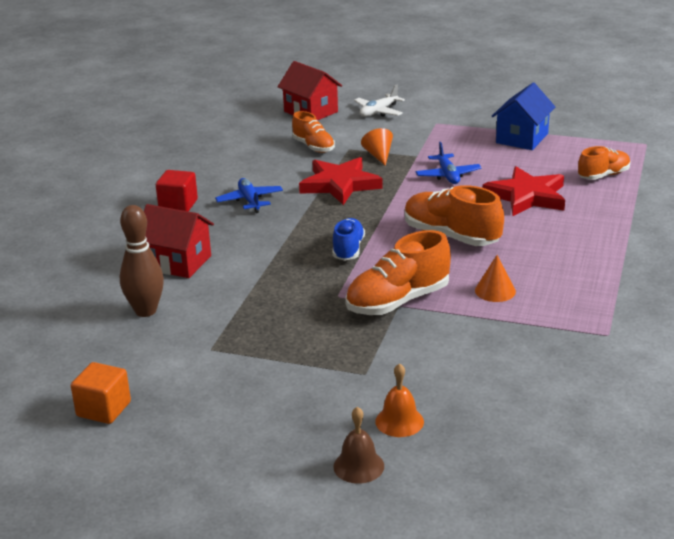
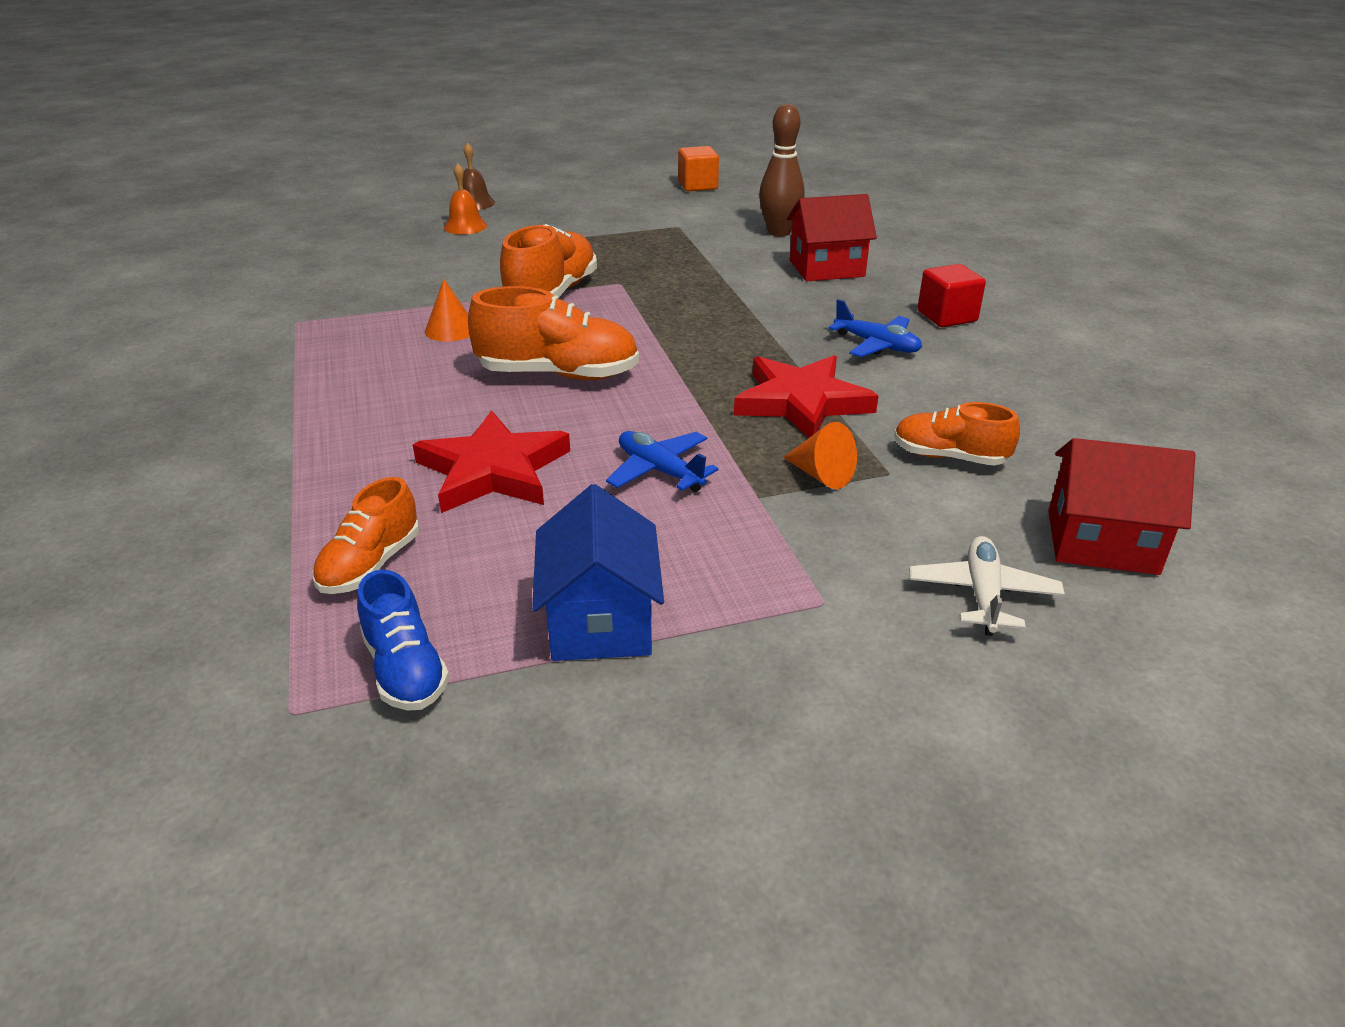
camera: 145 degrees right, 5 degrees up
(348, 249) = (668, 325): blue shoe -> blue shoe (405, 670)

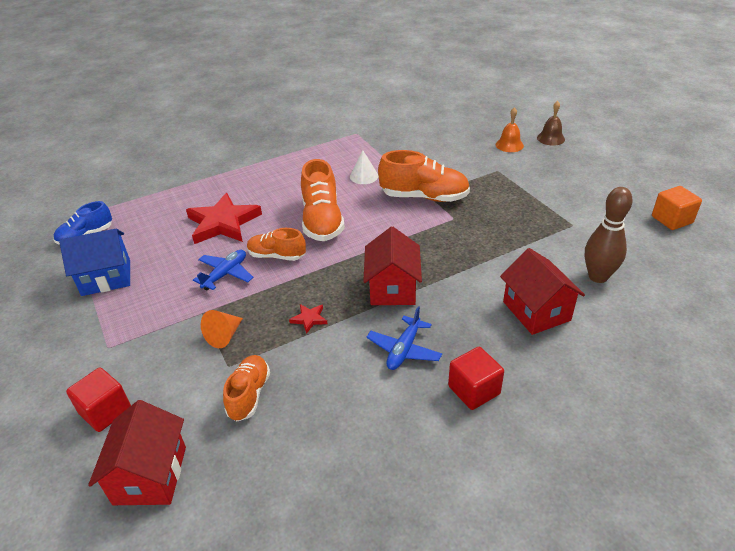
camera: 80 degrees right, 5 degrees up
(370, 565) = (151, 211): orange shoe -> orange shoe (277, 256)
(451, 330) = (364, 176): orange cone -> white cone
(755, 339) = (392, 288): none -> red house
(801, 402) = (309, 319): red star -> red star, size x0.42
(983, 594) = (105, 411): white plane -> red cube

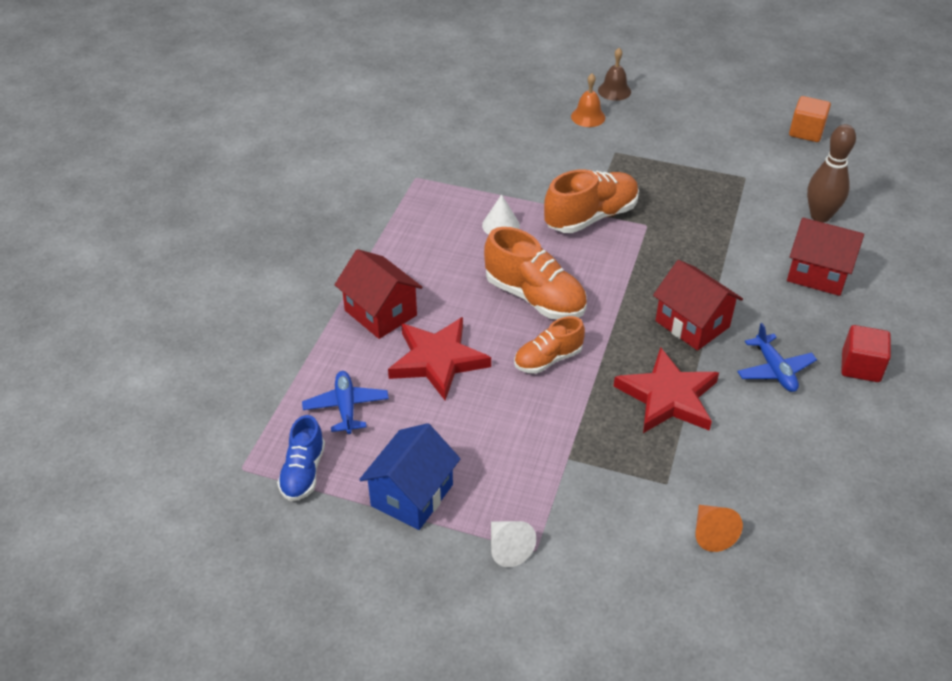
camera: 45 degrees left, 5 degrees up
(99, 336) = (508, 548): none -> white cone
(105, 411) = (630, 597): red cube -> none
(150, 475) = (746, 606): red house -> red house (380, 313)
(224, 336) = (622, 462): orange cone -> orange cone (711, 533)
(225, 274) = (529, 408): blue plane -> blue plane (346, 407)
(249, 395) = (719, 491): orange shoe -> none
(309, 319) = (668, 397): red star -> red star, size x2.39

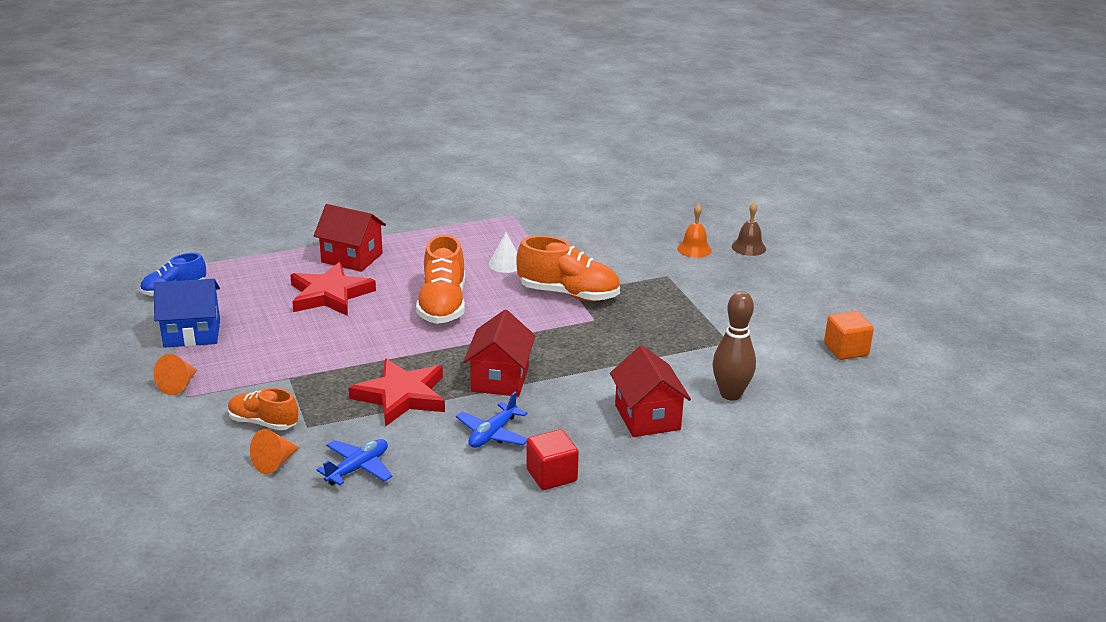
camera: 50 degrees right, 15 degrees down
(346, 407) = (247, 281): blue plane -> blue plane (358, 468)
(380, 313) = (352, 258): red house -> red house turned 75 degrees counterclockwise
(508, 548) = (178, 385): white cone -> orange cone
(548, 359) = (382, 334): orange shoe -> orange shoe (263, 423)

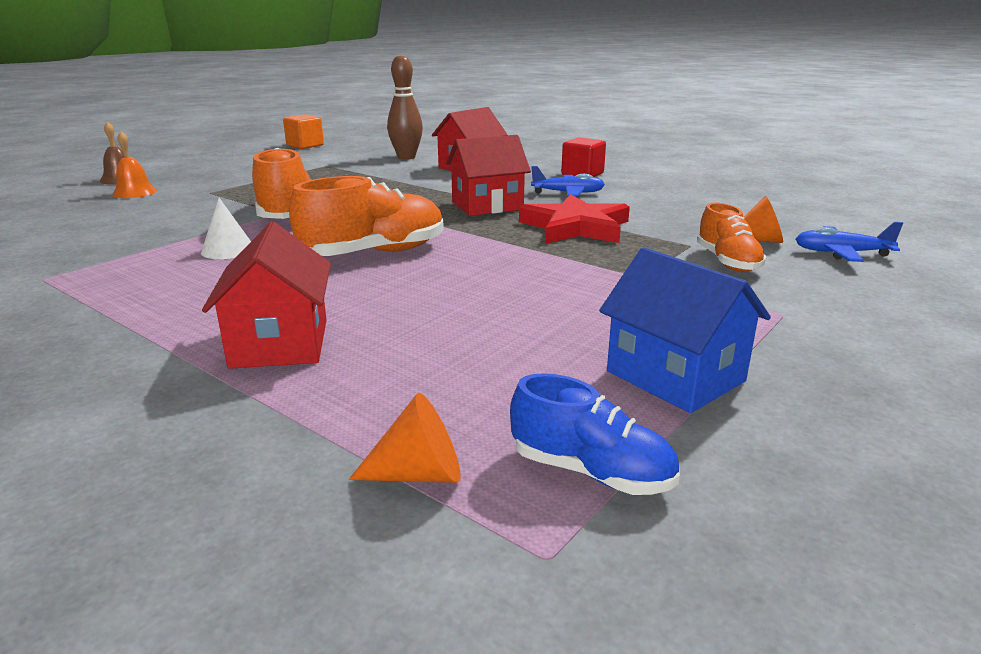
camera: 120 degrees left, 5 degrees down
(178, 385) = (780, 328): orange cone -> orange cone (419, 474)
(329, 295) = (423, 319): red star -> none
(358, 468) = (695, 215): blue plane -> blue plane (841, 253)

